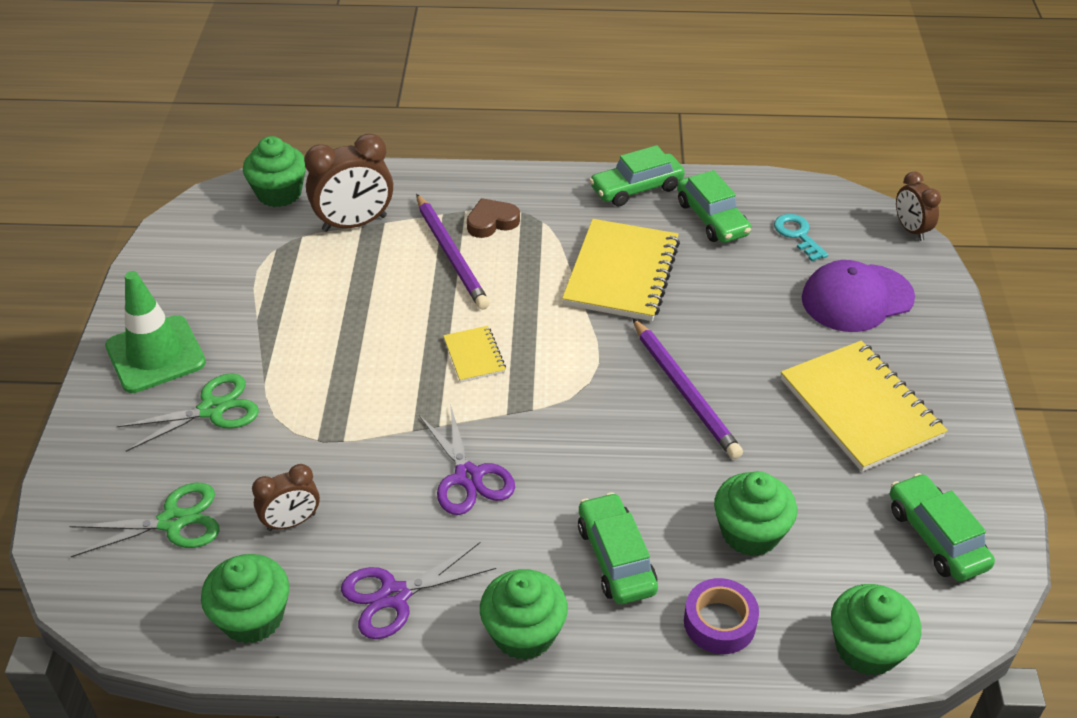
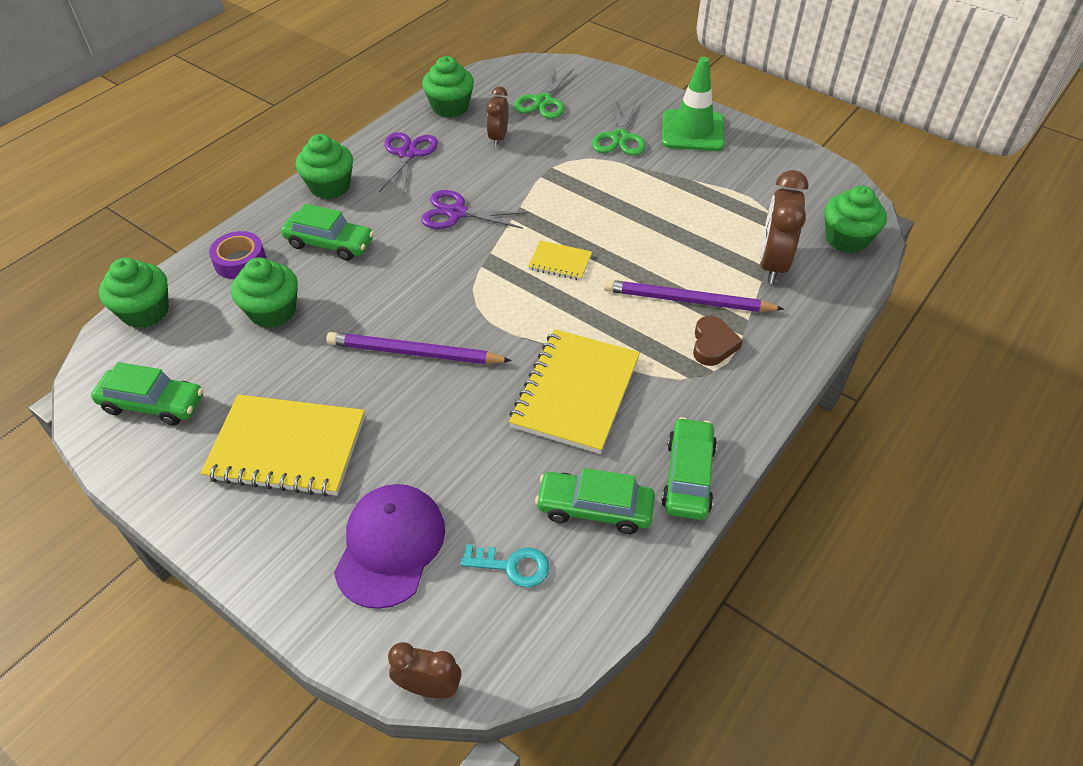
camera: 125 degrees right, 5 degrees up
(621, 273) = (575, 393): yellow notebook -> yellow notebook turned 60 degrees clockwise

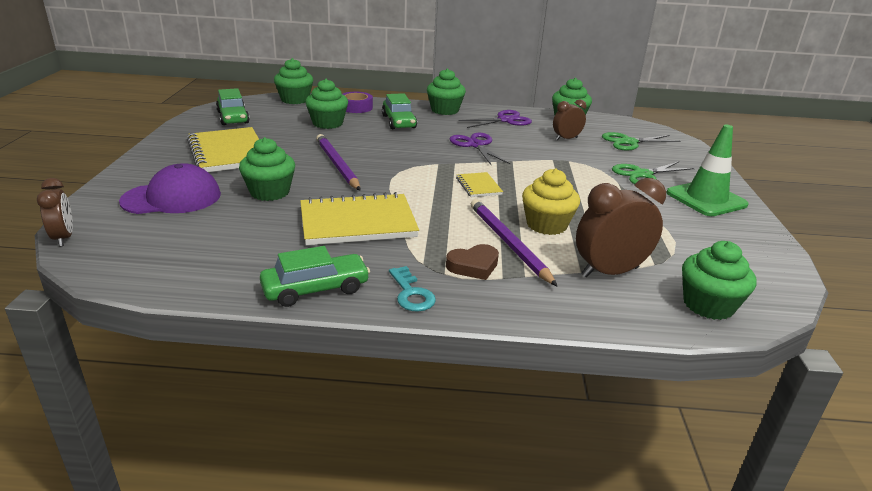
camera: 55 degrees right, 20 degrees down
(445, 443) = (270, 192): none -> green cupcake
(512, 566) = (178, 240): turquoise key -> turquoise key (411, 294)
(594, 508) = (251, 257): green car -> none
(671, 257) = (546, 225): none -> yellow cupcake

